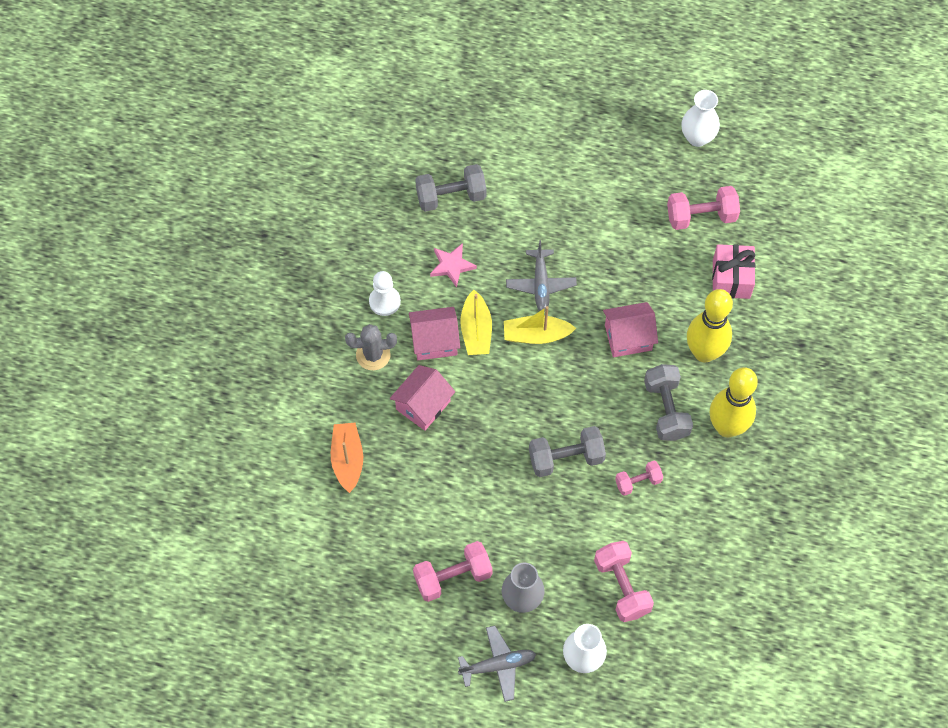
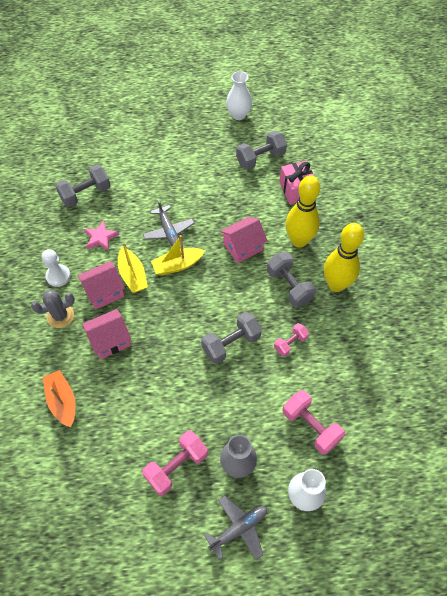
camera: 20 degrees left, 5 degrees down
(423, 405) = (110, 340): pink house -> pink house turned 45 degrees clockwise
(701, 216) = (260, 158): pink dumbbell -> grey dumbbell

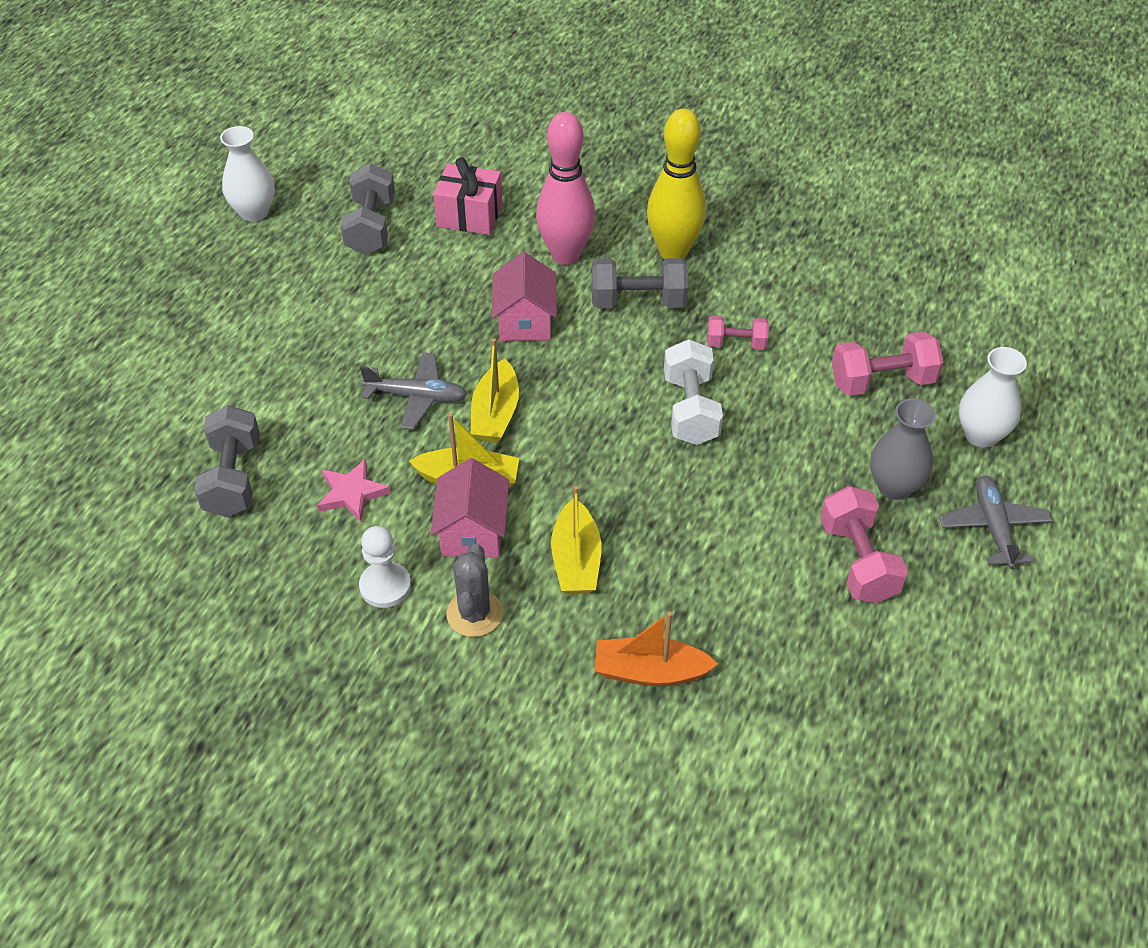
camera: 60 degrees left, 10 degrees down
(110, 340) = (576, 560): pink house -> yellow boat
(231, 344) = (690, 409): grey dumbbell -> white dumbbell
(290, 343) = (736, 343): pink dumbbell -> pink dumbbell turned 75 degrees counterclockwise
(299, 241) = (566, 255): yellow bowling pin -> pink bowling pin

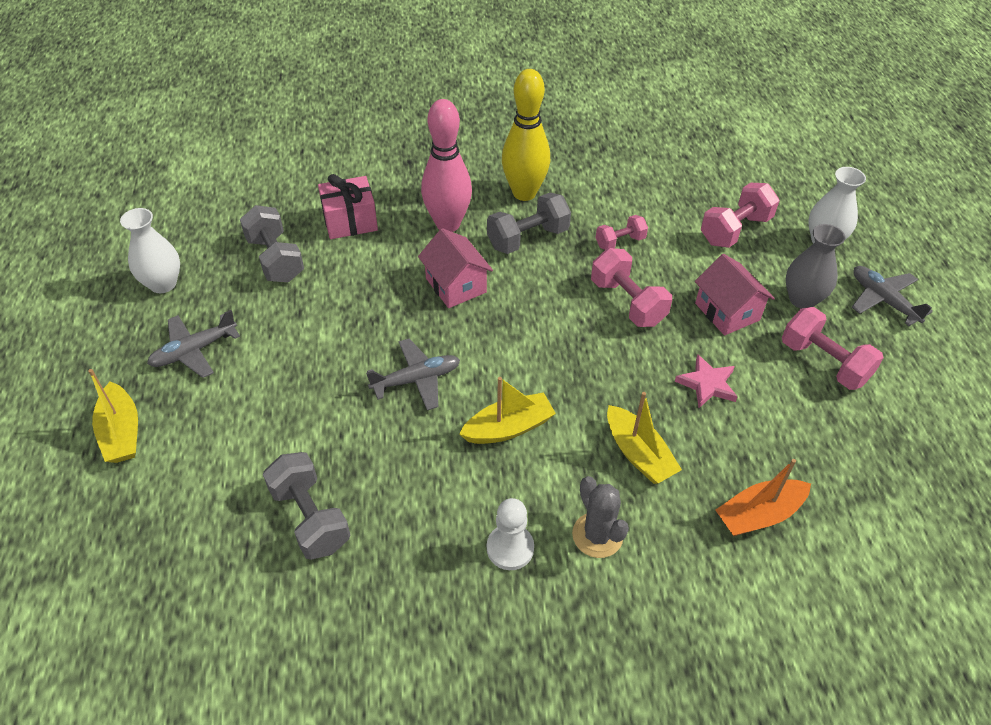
camera: 30 degrees left, 0 degrees up
(238, 287) = (194, 351): none -> grey plane
(352, 493) = (423, 483): pink star -> pink star (707, 384)
(472, 531) = (544, 468): pink house -> pink house (727, 312)
(495, 413) = (488, 366): yellow boat -> yellow boat (121, 432)
(690, 409) = (627, 302): white dumbbell -> pink dumbbell

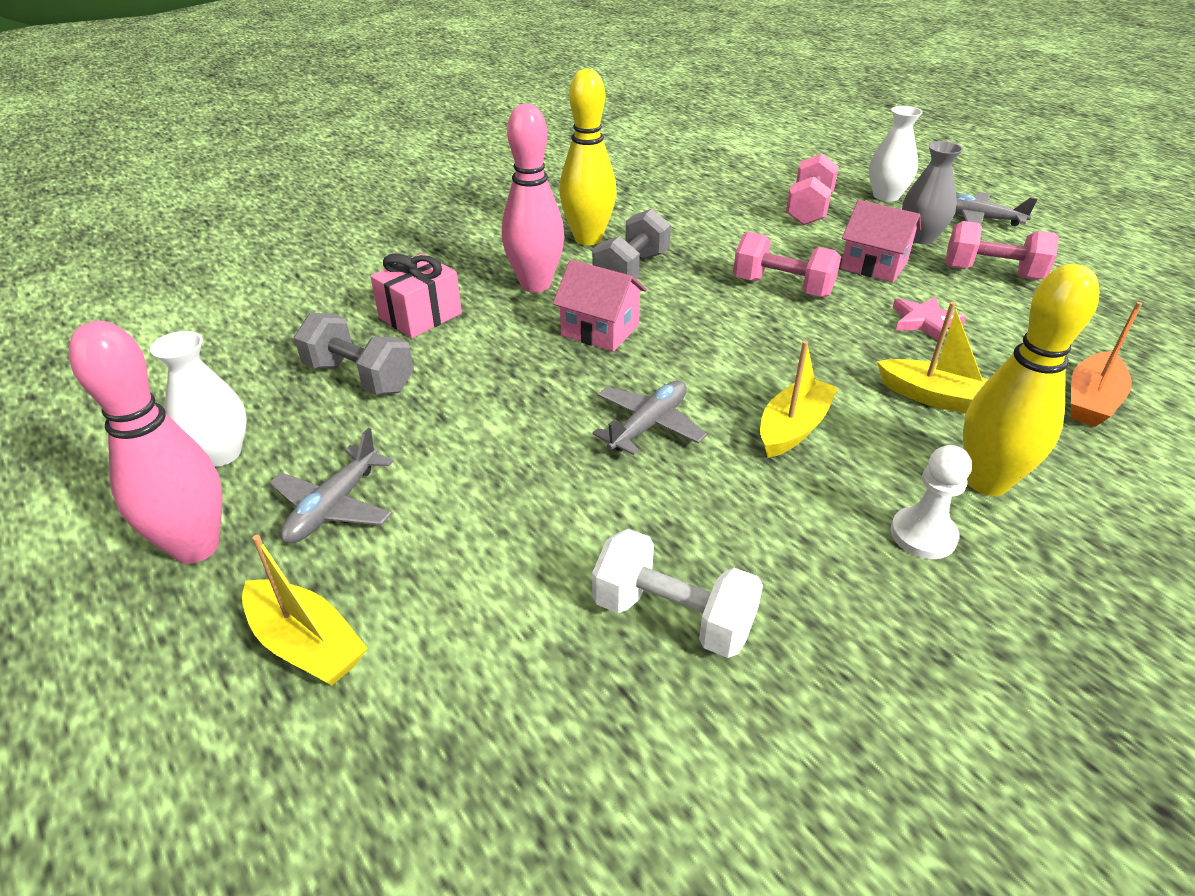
camera: 30 degrees left, 10 degrees down
(111, 344) = (196, 547): none -> pink bowling pin
(310, 518) = (673, 616): grey dumbbell -> white dumbbell
(597, 535) = (987, 482): grey cactus -> yellow bowling pin
(620, 242) = (721, 247): pink dumbbell -> none

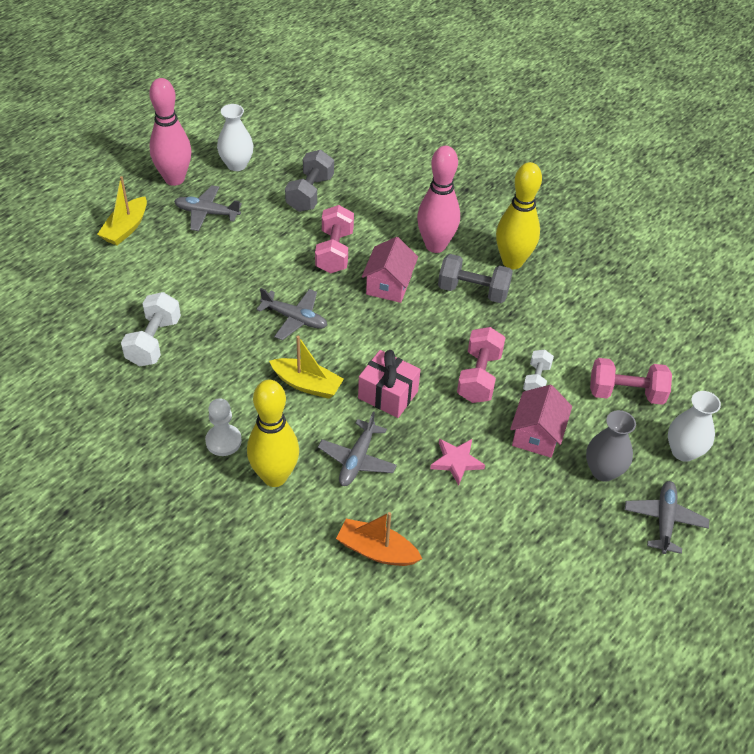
camera: 75 degrees right, 10 degrees up
(420, 316) = (380, 201): pink gift -> pink gift (388, 394)
(788, 253) = (536, 379): none -> white dumbbell
(936, 398) = (357, 460): yellow boat -> grey plane
(992, 273) = (554, 516): pink dumbbell -> pink dumbbell (334, 252)

